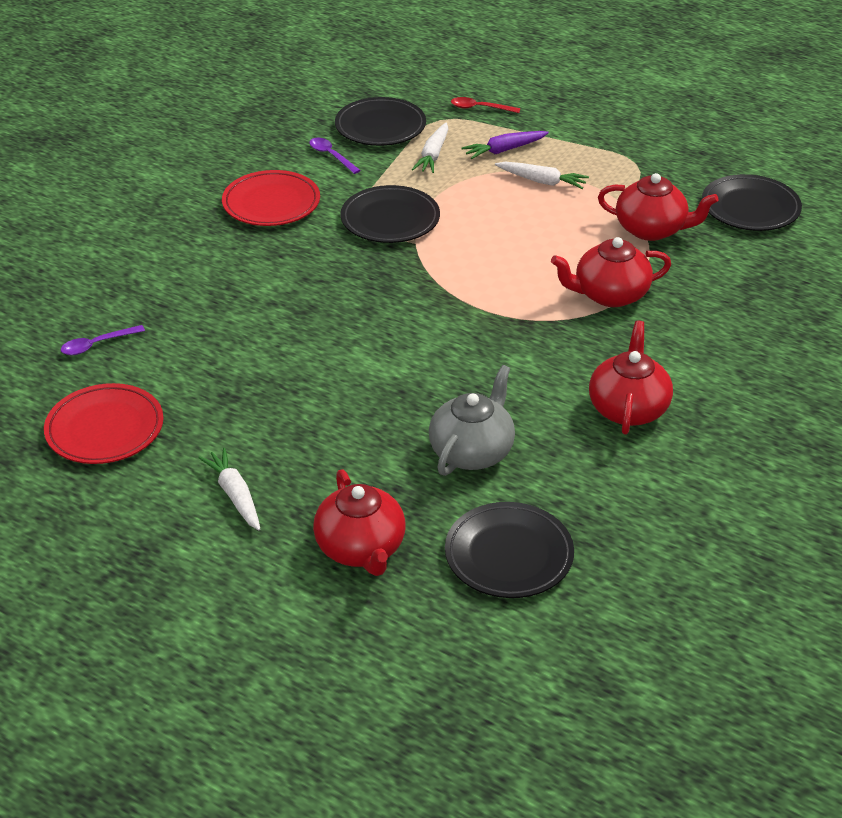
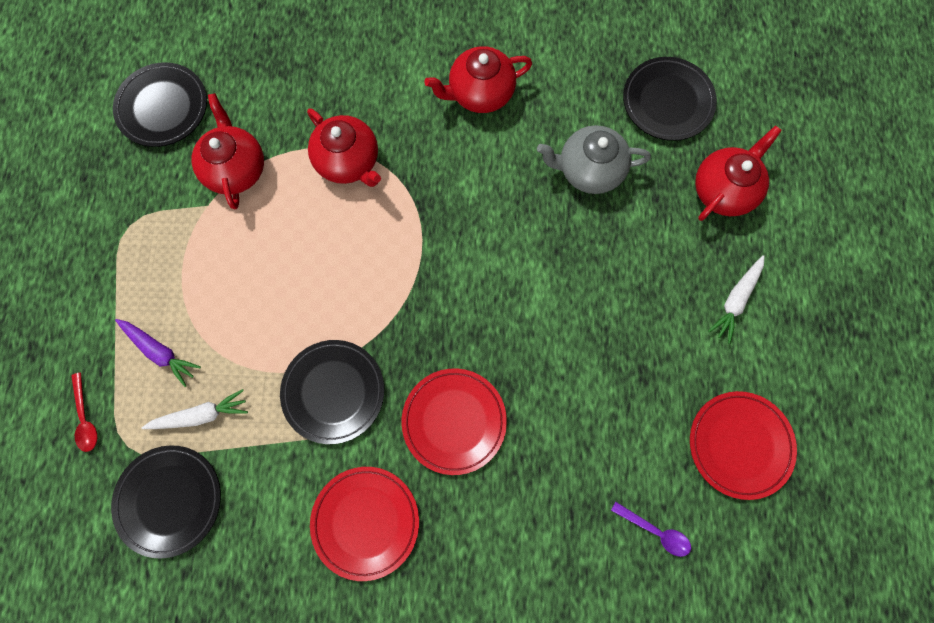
camera: 120 degrees left, 35 degrees up
(303, 271) = (454, 421): none -> red plate
(331, 156) = (251, 516): purple spoon -> none
(541, 181) = (201, 291): white carrot -> none

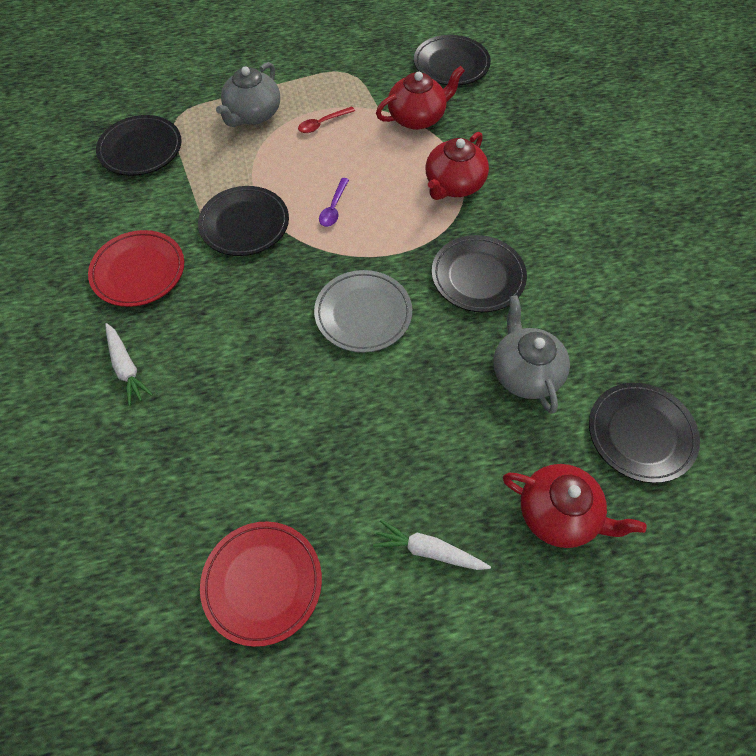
camera: 75 degrees right, 15 degrees down
(85, 417) = (194, 90): red spoon -> red spoon (322, 124)
(160, 351) = (253, 114): purple carrot -> grey teapot
(201, 415) = (209, 149): white carrot -> white carrot (126, 367)
(454, 421) = (236, 314): red plate -> none
(473, 175) = (478, 277): none -> black plate
(480, 93) = (566, 263): red teapot -> none
(487, 294) = (363, 314): none -> grey plate
(655, 531) = (157, 510): purple spoon -> purple spoon (333, 208)

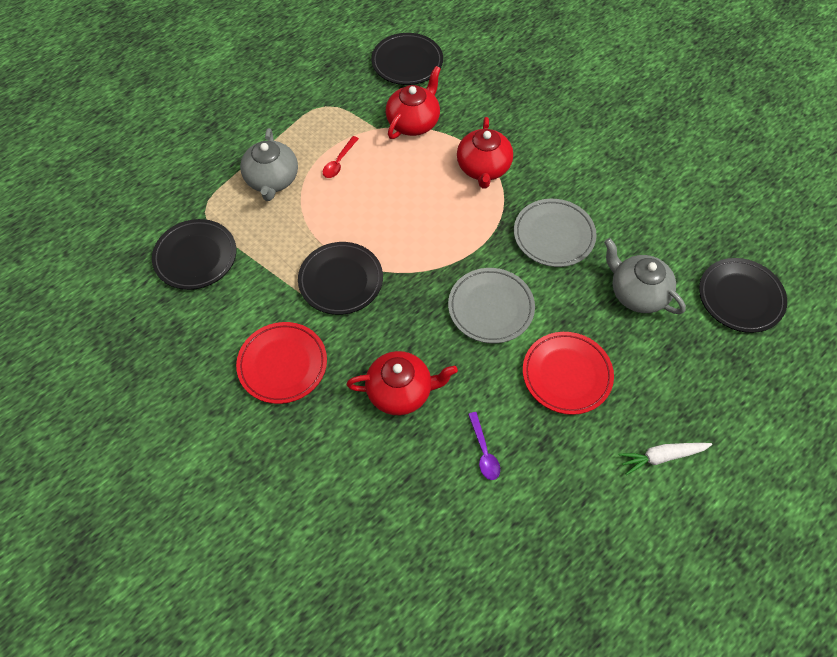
camera: 30 degrees left, 0 degrees up
(126, 367) = (337, 448): white carrot -> none
(262, 583) = (567, 546): red plate -> red plate (566, 375)
(333, 208) = (403, 232): purple spoon -> purple spoon (484, 451)
(478, 277) = (554, 235): black plate -> grey plate
(559, 514) = (726, 383): red teapot -> red teapot (400, 391)

